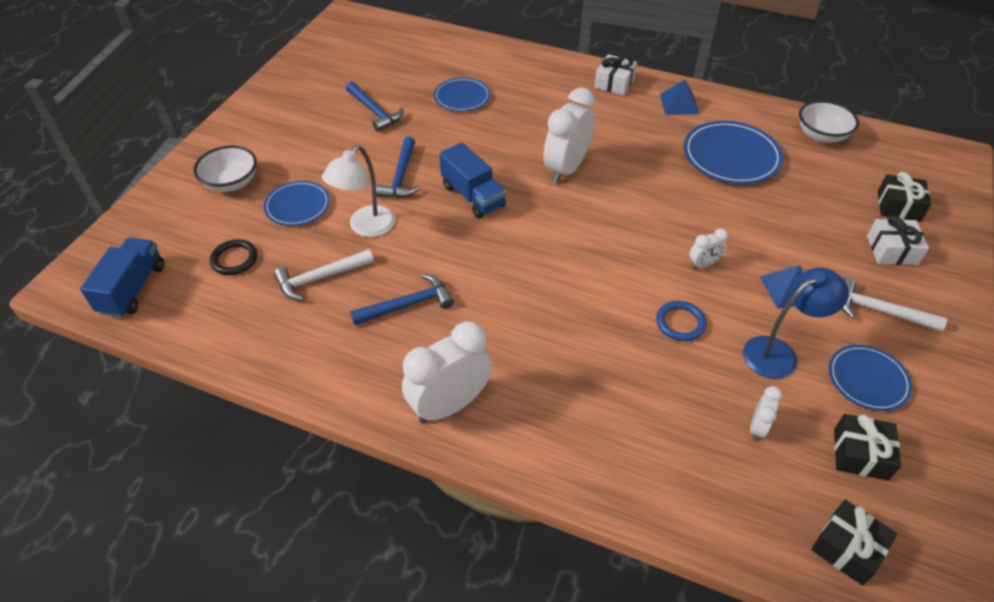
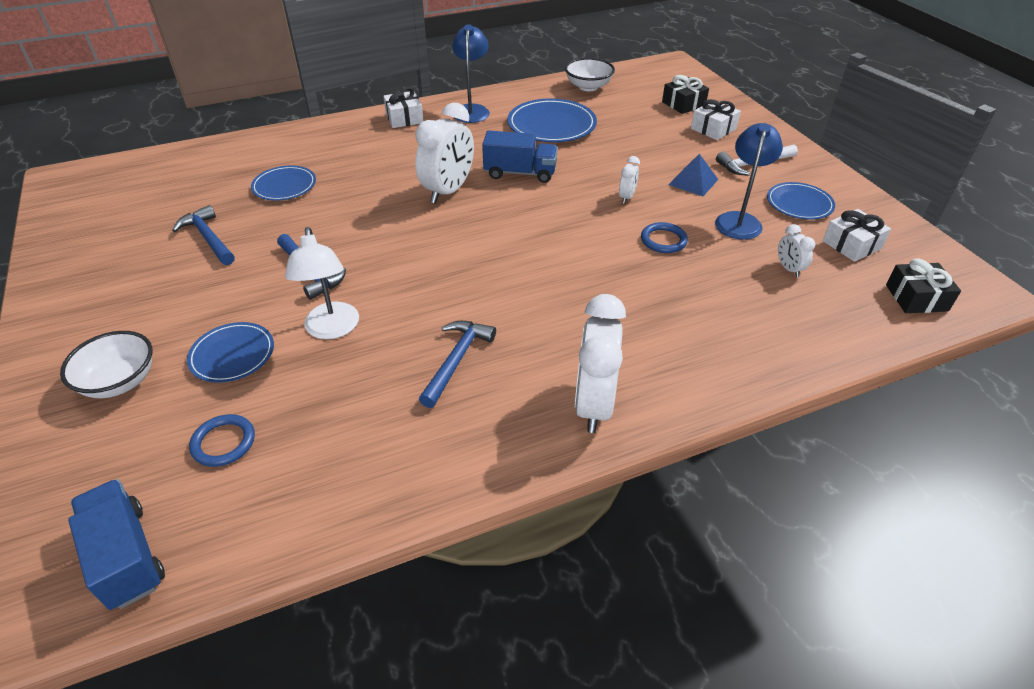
camera: 45 degrees left, 5 degrees down
(234, 259) = (223, 442): black ring -> blue ring
(320, 278) = (343, 396): white hammer -> none
(374, 112) = (209, 238): blue hammer -> blue hammer turned 135 degrees counterclockwise
(473, 196) = (398, 250): blue truck -> blue truck (520, 173)
(566, 169) = (448, 191): white clock -> white clock turned 135 degrees counterclockwise
(679, 104) = (472, 110): blue pyramid -> blue lamp
(860, 454) = (851, 245): black gift -> white gift

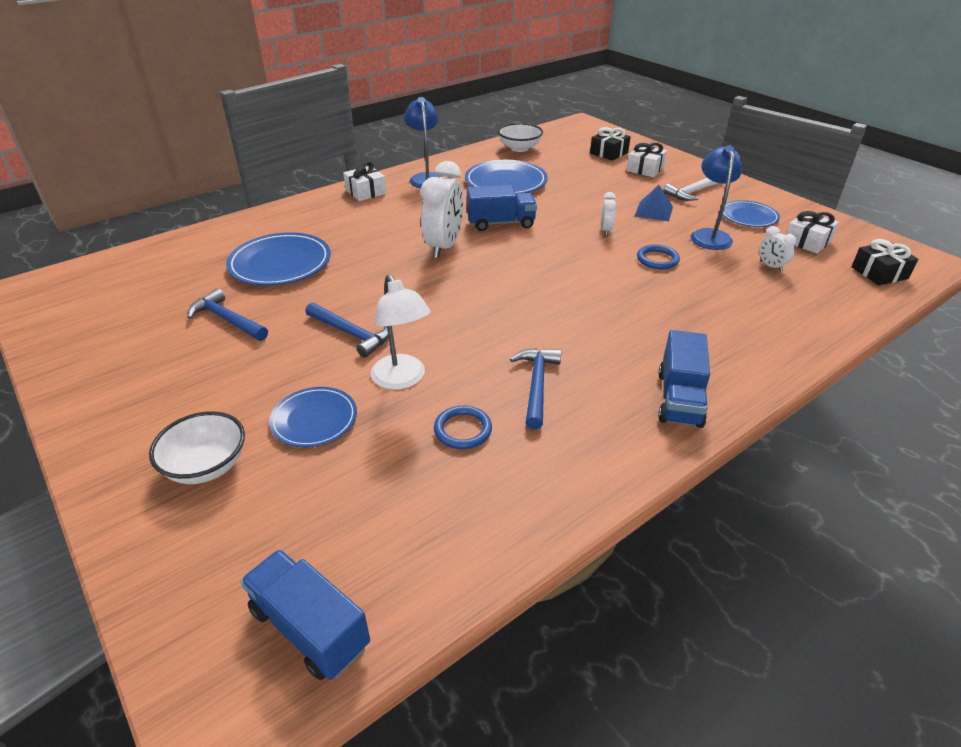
camera: 15 degrees left, 5 degrees down
(223, 442) = (352, 500): blue ring -> blue ring (463, 430)
(284, 186) = (280, 263): blue plate -> blue plate, size x1.59
(594, 404) = (679, 399): white clock -> blue truck

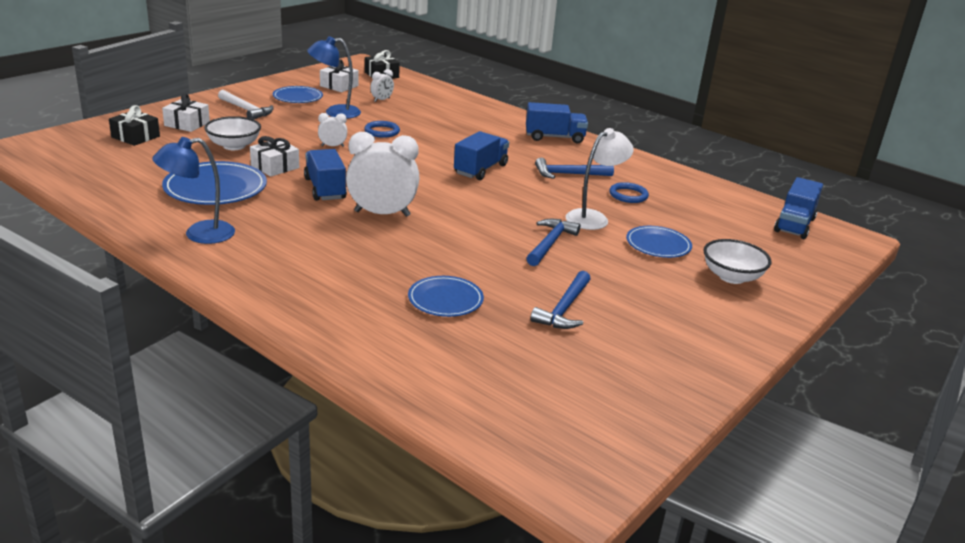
camera: 105 degrees left, 10 degrees down
(280, 263) = (445, 299): blue plate -> blue plate, size x0.63
(366, 192) = (243, 270): white gift -> white gift (275, 167)
(519, 148) = (105, 181): white bowl -> white bowl (234, 146)
(549, 314) = (480, 169): none -> blue truck
(653, 211) = (290, 127): blue pyramid -> none

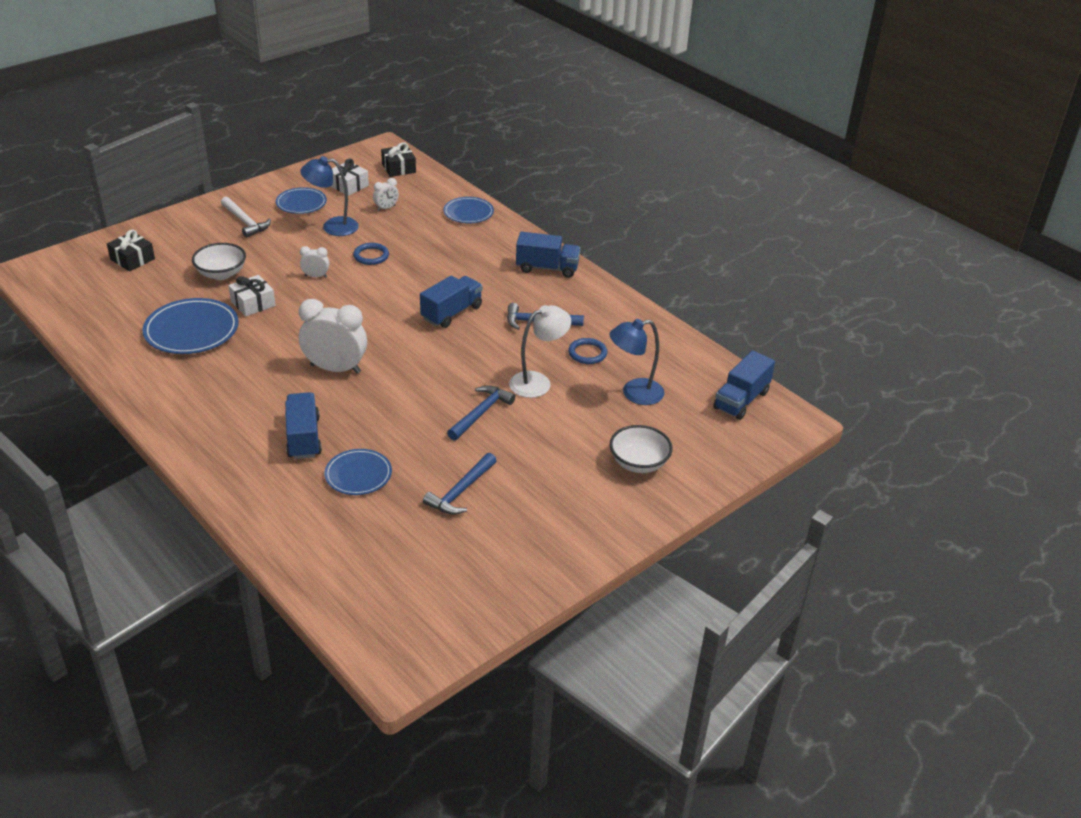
camera: 10 degrees right, 10 degrees up
(187, 124) = (184, 242): white gift -> none
(199, 234) = (165, 387): blue lamp -> blue lamp (634, 393)
(325, 189) = (292, 334): blue truck -> blue truck (304, 437)
(658, 245) = (586, 420): blue plate -> blue plate (468, 212)

